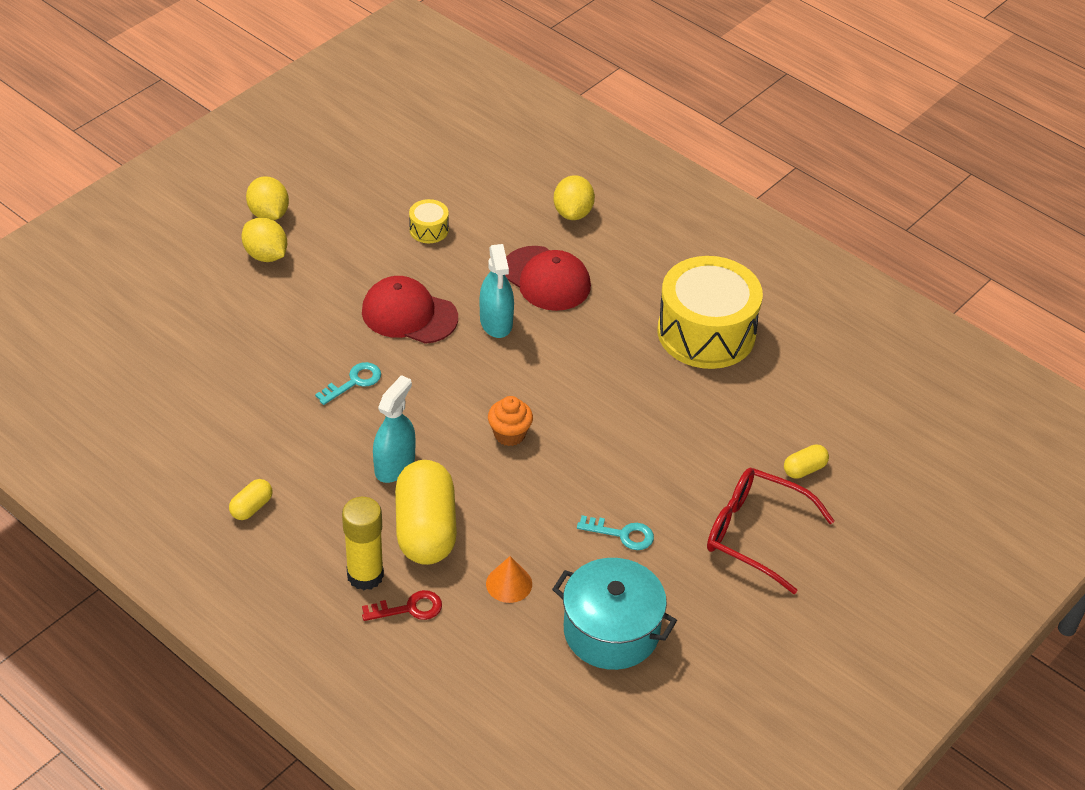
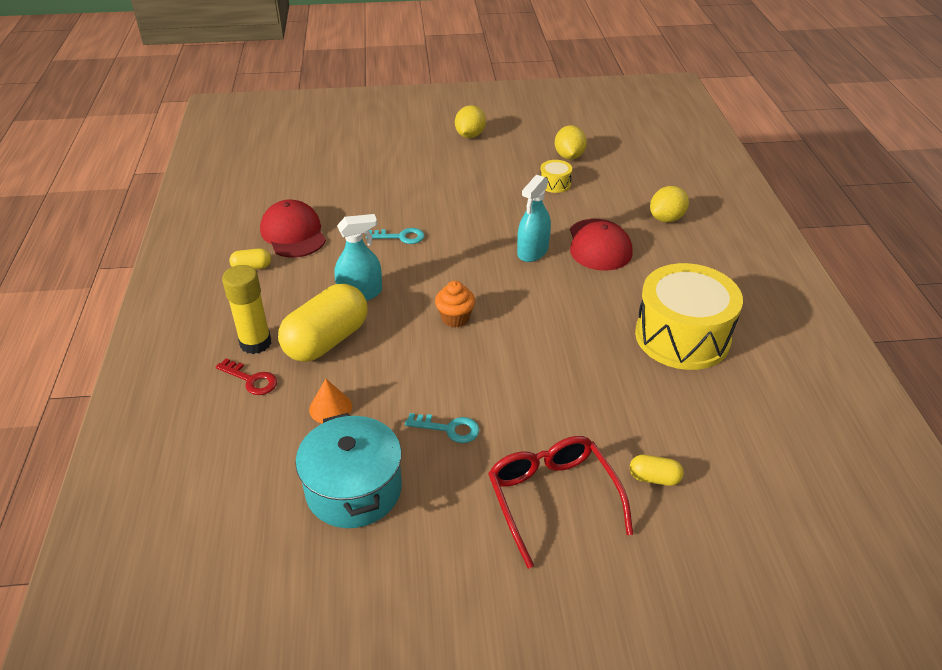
camera: 45 degrees right, 5 degrees down
(266, 255) = (441, 153): yellow lemon -> yellow lemon (569, 156)
(409, 314) = (482, 220): red cap -> red cap (293, 233)
(622, 534) = (449, 429): turquoise key -> turquoise key turned 45 degrees counterclockwise

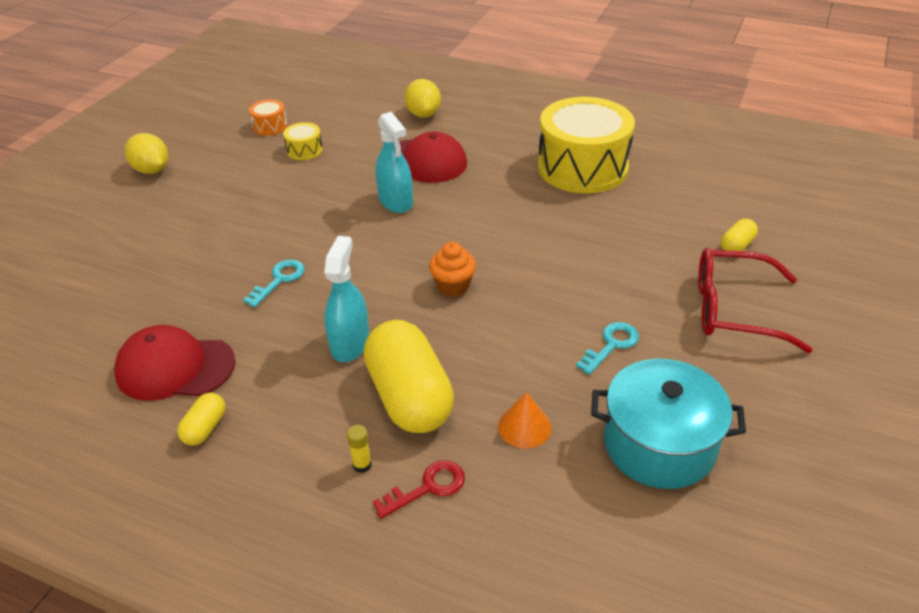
camera: 60 degrees left, 0 degrees up
(255, 343) = (362, 465): yellow glue stick -> yellow glue stick, size x0.43
(569, 156) = (270, 126): yellow lemon -> orange drum

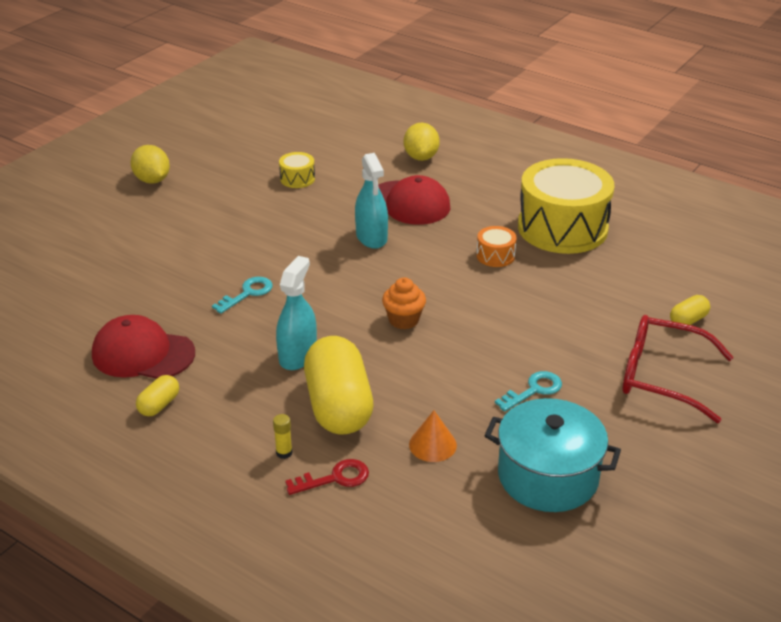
camera: 10 degrees right, 5 degrees down
(270, 126) = (270, 151): orange drum -> orange drum (495, 256)

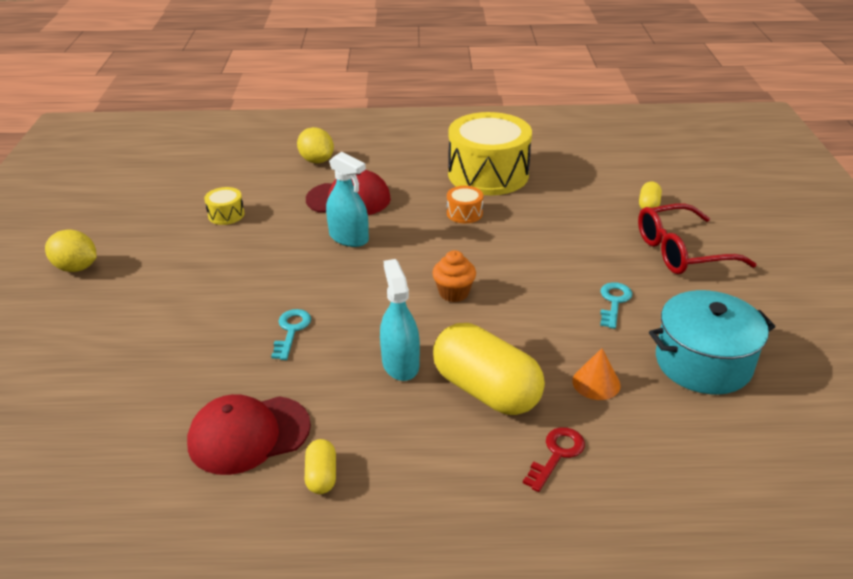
camera: 35 degrees left, 0 degrees up
(284, 453) = (489, 456): yellow glue stick -> none

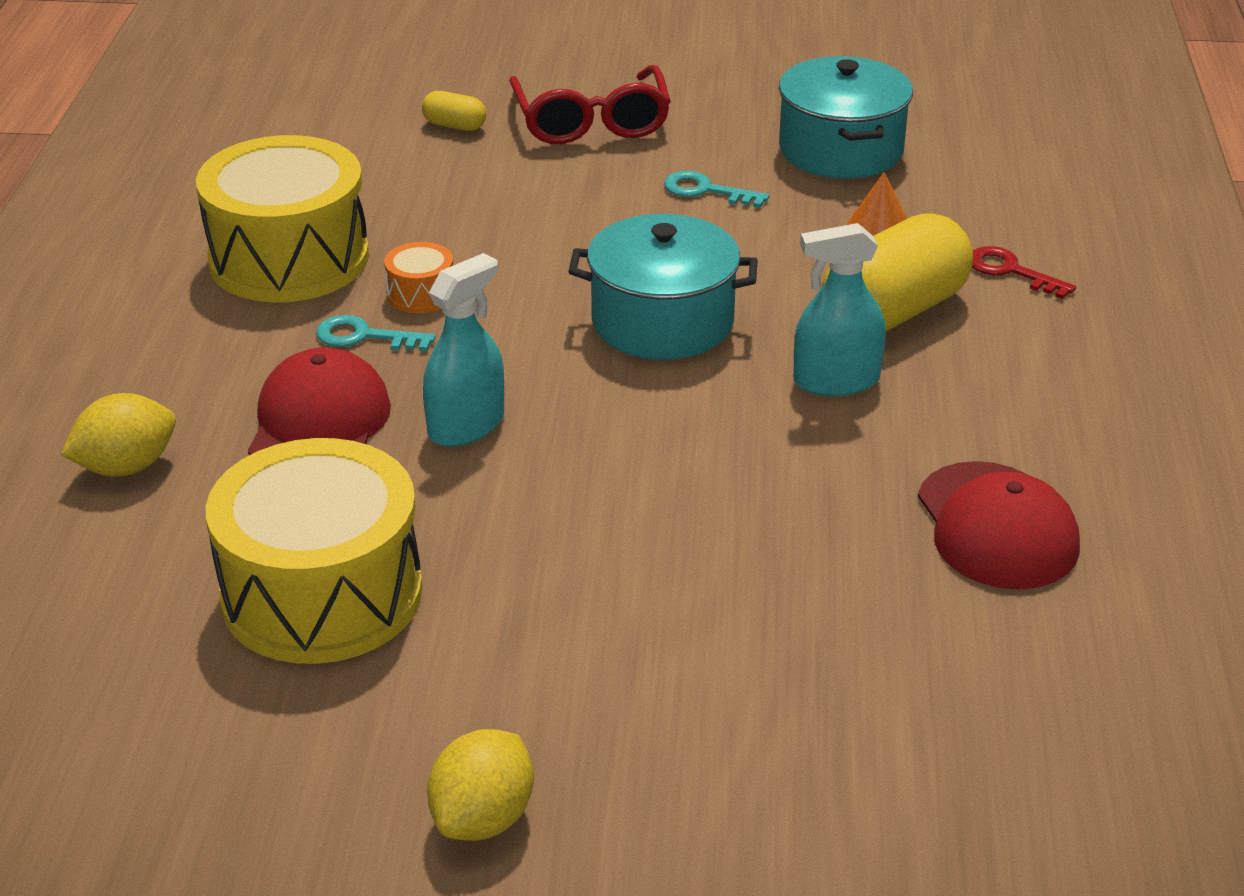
camera: 85 degrees left, 0 degrees up
(226, 215) = (322, 594): yellow drum -> yellow drum, size x2.41
(291, 330) = (745, 490): turquoise key -> turquoise key (364, 336)
(321, 476) = (1070, 455): yellow capsule -> none
(454, 293) = (662, 322): orange cupcake -> turquoise pot

